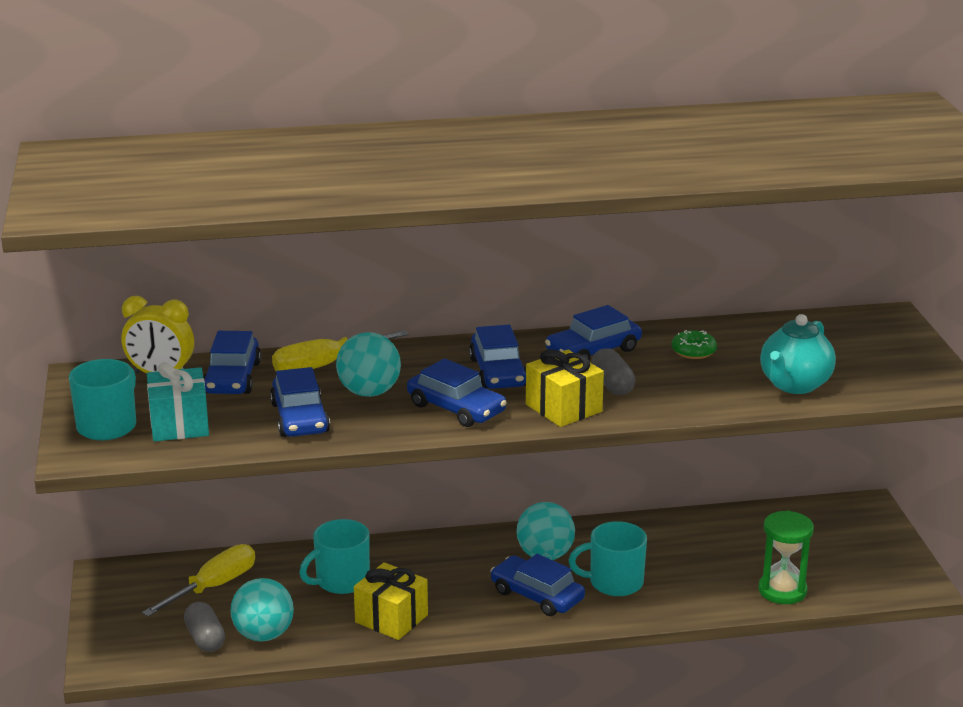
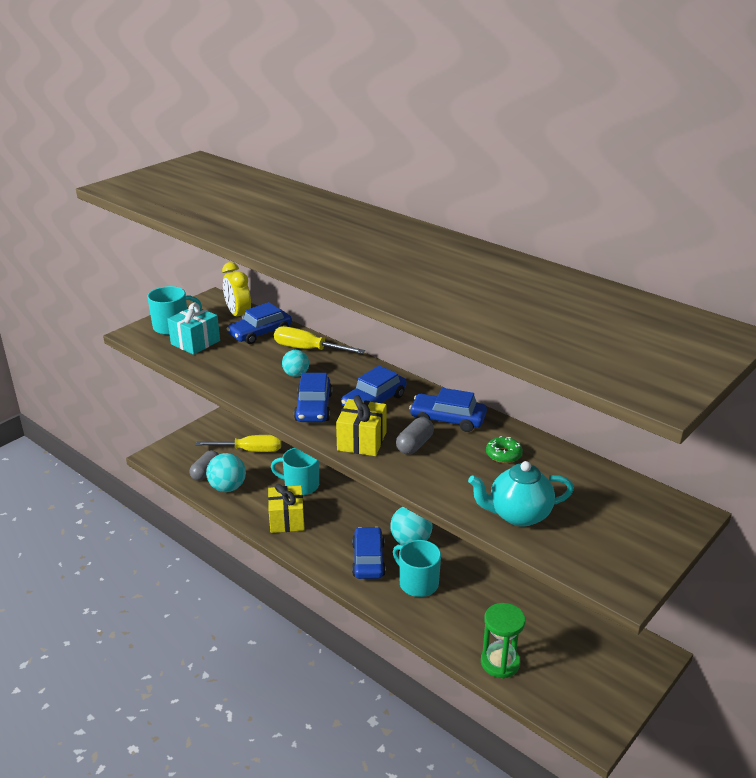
camera: 50 degrees right, 5 degrees up
(300, 418) = (242, 369): blue car -> none
(369, 392) = (296, 374): turquoise ball -> turquoise ball, size x0.63

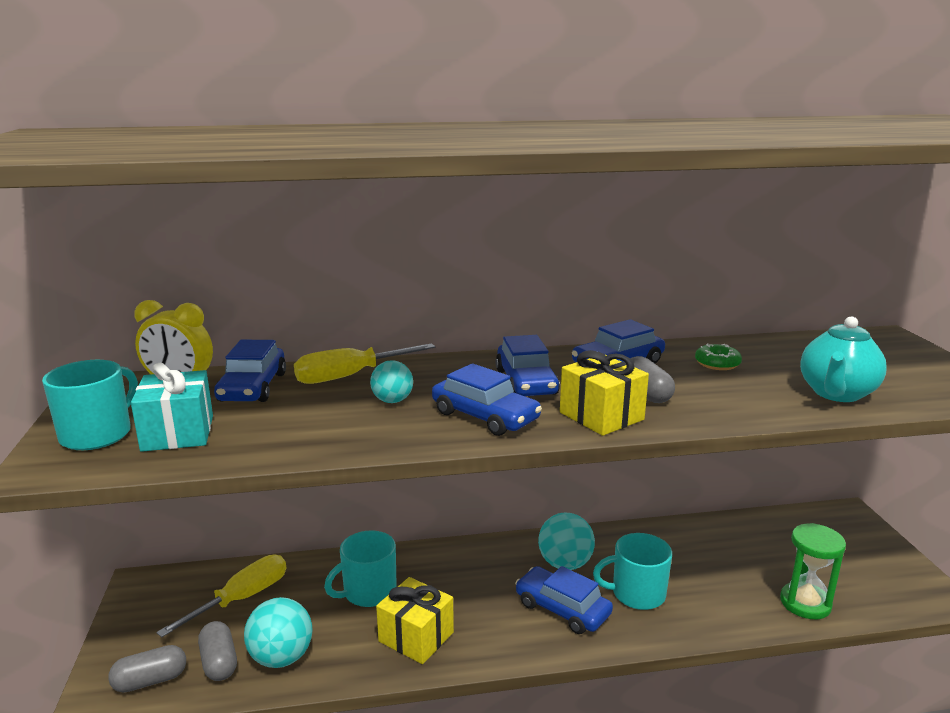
camera: 50 degrees left, 10 degrees down
(177, 462) = (150, 680): none -> grey capsule

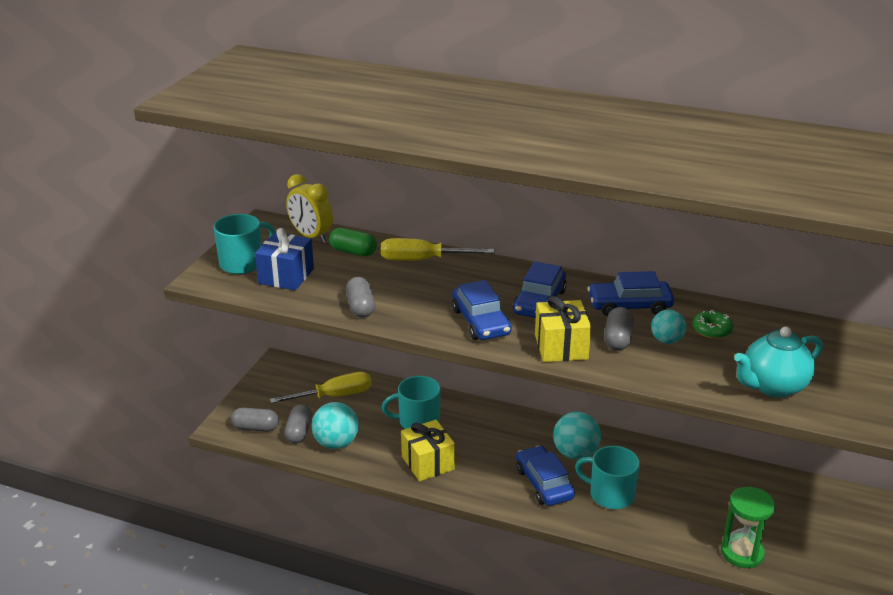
camera: 30 degrees right, 10 degrees up
(178, 433) = (286, 276): turquoise gift -> blue gift
(253, 387) = (353, 252): blue car -> green capsule
(317, 440) = (360, 307): none -> grey capsule
(392, 401) = (432, 290): turquoise ball -> turquoise ball (666, 340)

